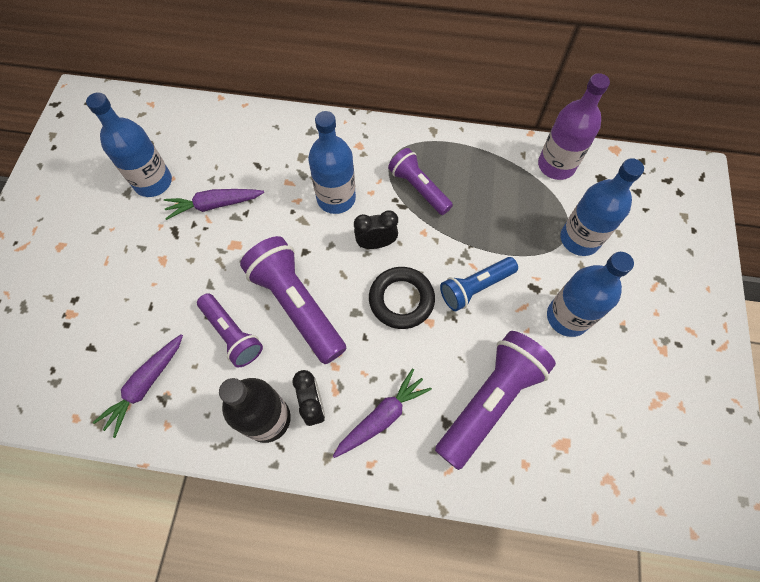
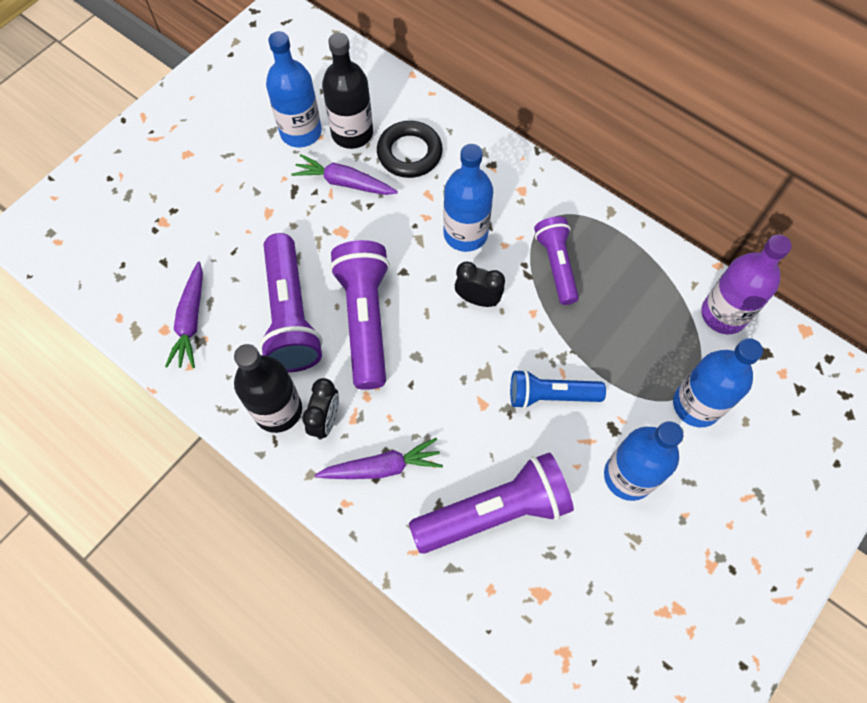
camera: 30 degrees right, 0 degrees up
(145, 385) = (191, 321): purple carrot -> purple carrot turned 60 degrees counterclockwise
(198, 163) = (352, 133): none -> black bottle
(232, 334) = (291, 315): purple flashlight -> purple flashlight, size x1.60
(401, 300) = (468, 368): black ring -> black ring (409, 153)

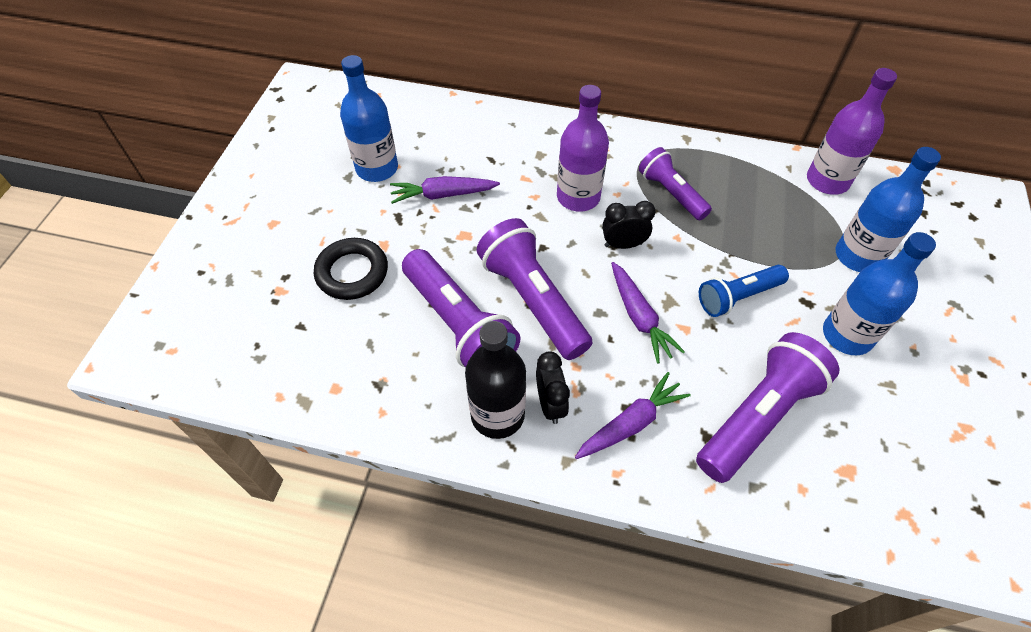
camera: 25 degrees left, 10 degrees down
(191, 321) = (360, 369): purple carrot -> purple carrot (639, 317)
(352, 133) = (426, 154): black bottle -> none
(409, 153) = (488, 152): black ring -> black ring (352, 272)
(465, 234) = (578, 197): blue bottle -> purple bottle

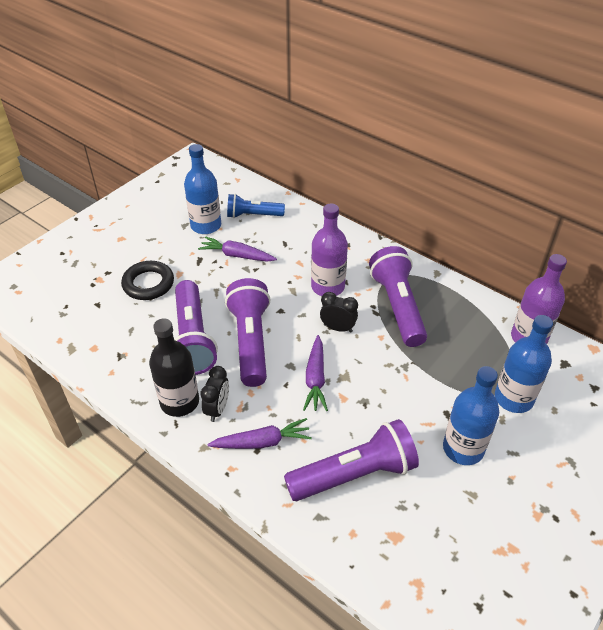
camera: 25 degrees right, 10 degrees down
(671, 193) = (397, 306): purple flashlight -> purple flashlight, size x1.60
(738, 297) = (397, 392): blue flashlight -> blue flashlight (253, 215)

